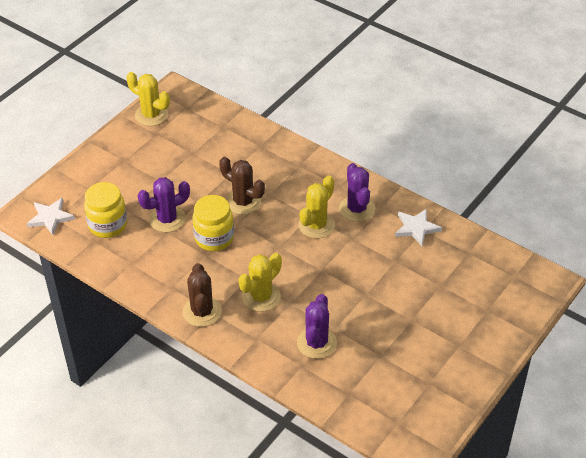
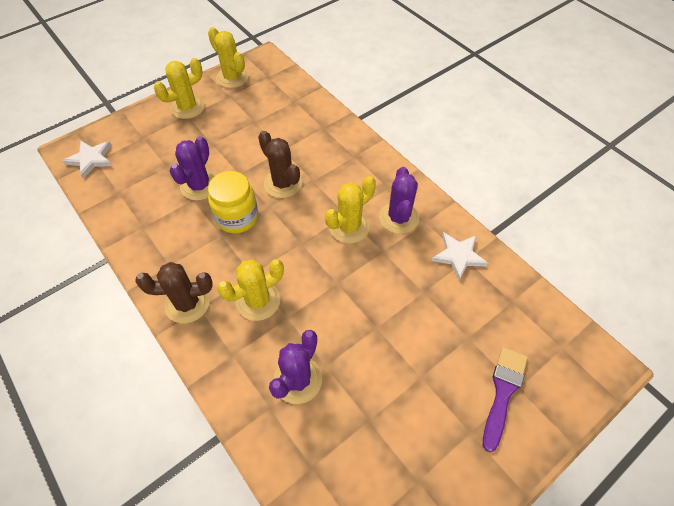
camera: 15 degrees right, 10 degrees up
(108, 225) = (140, 179): yellow jar -> none
(120, 152) = (187, 107): none -> yellow cactus
(167, 219) = (199, 186): purple cactus -> purple cactus turned 60 degrees counterclockwise
(202, 312) = (187, 303): brown cactus -> brown cactus turned 75 degrees clockwise
(476, 315) = (503, 392): none -> purple brush

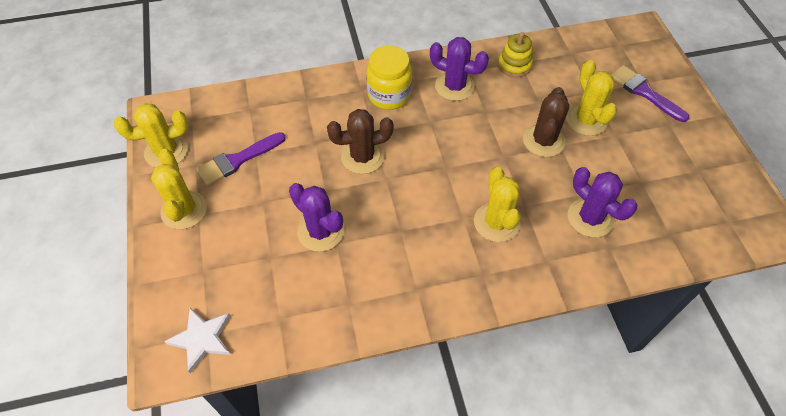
camera: 65 degrees left, 0 degrees up
(187, 303) = (473, 284): brown cactus -> brown cactus (543, 141)
(237, 217) = (385, 209): yellow jar -> yellow jar (389, 95)
(243, 115) = (237, 160): none -> purple brush
(349, 227) = (446, 125): yellow cactus -> yellow cactus (586, 120)
(458, 256) = (514, 65): white star -> yellow stacking toy

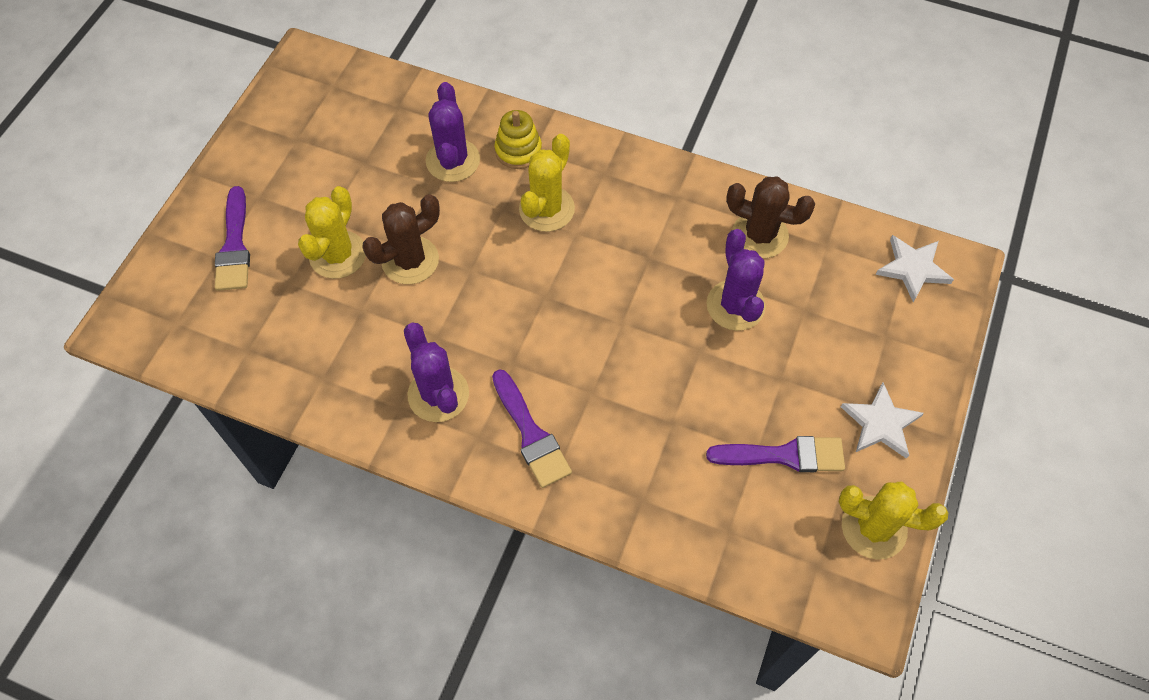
camera: 145 degrees left, 5 degrees up
(184, 210) = (880, 423): yellow cactus -> white star
(362, 157) = (629, 366): brown cactus -> brown cactus (760, 235)
(389, 95) = (531, 434): yellow jar -> purple brush
(514, 65) = (334, 378): yellow stacking toy -> yellow stacking toy (518, 150)

